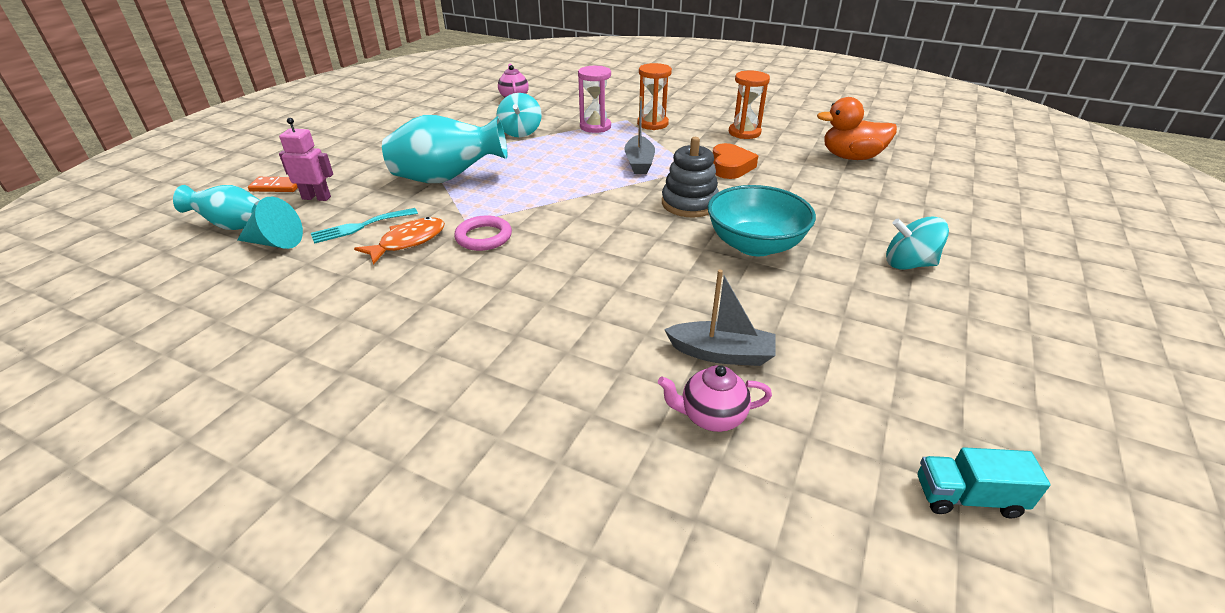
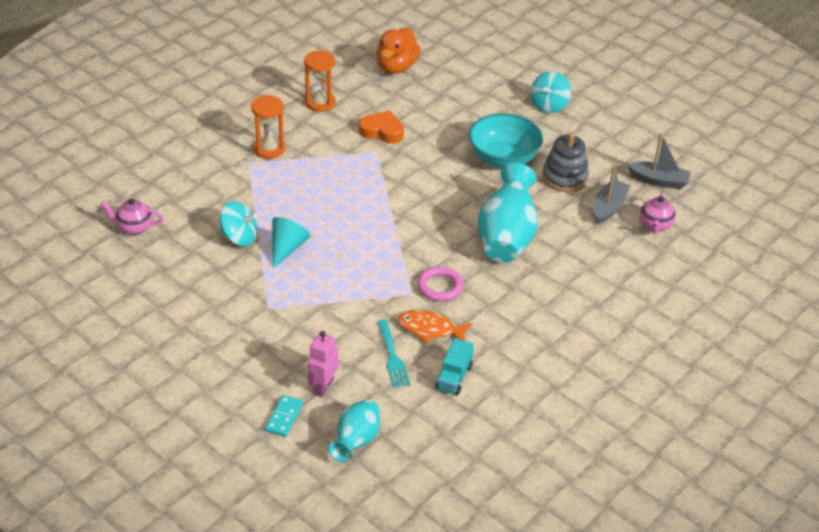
camera: 75 degrees left, 5 degrees up
(276, 187) = (284, 417): orange domino -> turquoise domino
(276, 242) = (399, 409): turquoise cone -> turquoise cone (287, 248)
(408, 242) = (430, 329): orange fish -> orange fish turned 45 degrees counterclockwise
(447, 179) = (324, 298): turquoise vase -> turquoise vase (506, 238)
(595, 127) = (255, 186): pink hourglass -> none
(639, 162) = (349, 178): grey boat -> grey boat (659, 181)
(689, 203) = (433, 170): grey stacking toy -> grey stacking toy (564, 177)
(967, 497) = (719, 167): turquoise truck -> turquoise truck (454, 377)

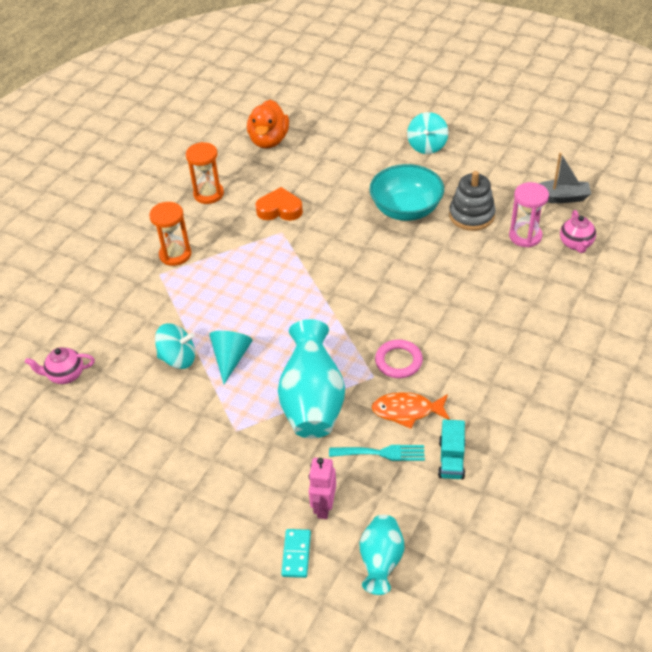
camera: 10 degrees left, 5 degrees up
(393, 357) = (382, 453): turquoise fork -> turquoise fork turned 60 degrees counterclockwise
(506, 238) = (442, 292): turquoise vase -> turquoise vase (313, 402)
(608, 207) = (525, 236): grey boat -> pink hourglass

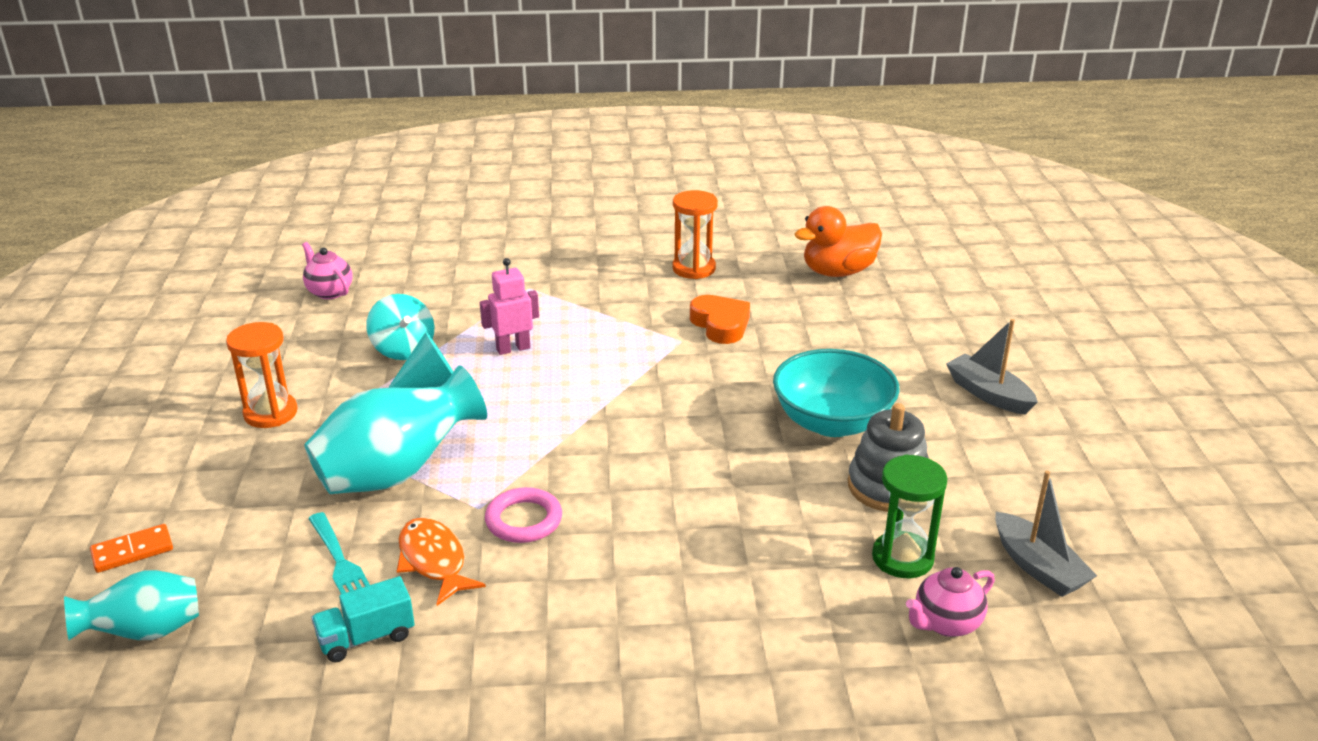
camera: 55 degrees right, 15 degrees down
(175, 254) = (570, 285): orange hourglass -> orange hourglass (270, 413)
(296, 554) = (132, 551): turquoise domino -> orange domino
(324, 507) = (221, 546): pink robot -> pink robot (513, 348)
(427, 146) = (988, 394): turquoise spinning top -> grey boat
(525, 236) = (902, 558): pink hourglass -> green hourglass

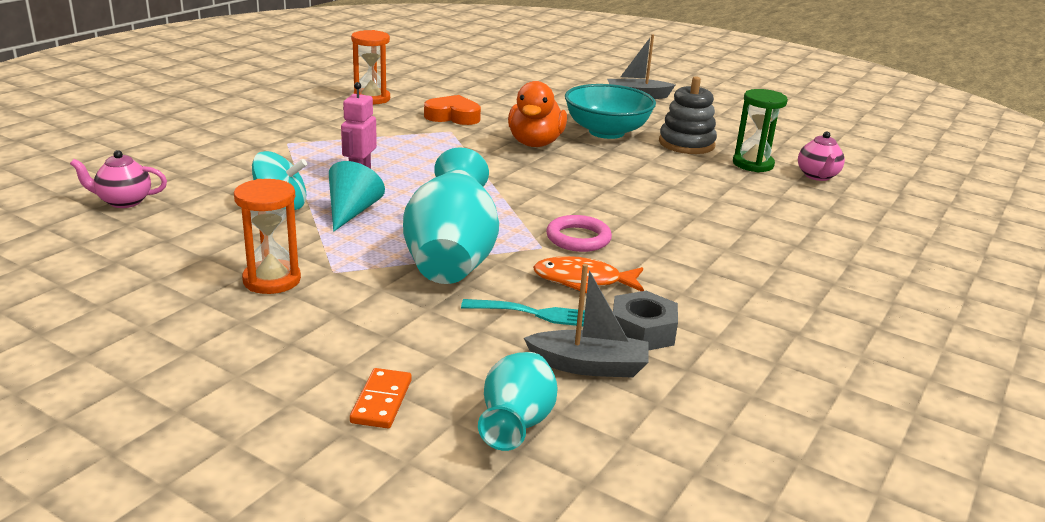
camera: 55 degrees left, 5 degrees down
(366, 637) = (642, 331): turquoise truck -> grey nut
(838, 272) = (454, 75): orange duck -> orange duck (535, 143)
(1038, 567) = (795, 143): grey boat -> grey boat (589, 366)

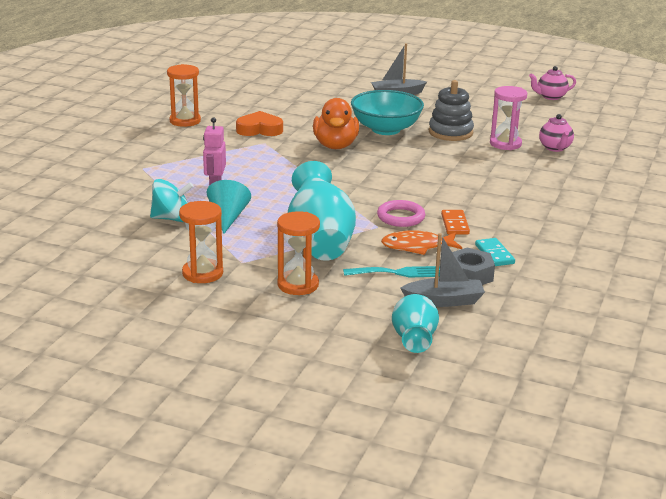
camera: 10 degrees left, 0 degrees up
(124, 202) = (52, 231): pink teapot -> pink teapot (550, 97)
(382, 401) = (323, 338): orange domino -> orange domino (455, 224)
(390, 313) = (298, 285): none -> orange hourglass
(690, 305) = (494, 254): none -> turquoise domino
(753, 164) = (505, 144): green hourglass -> pink hourglass

